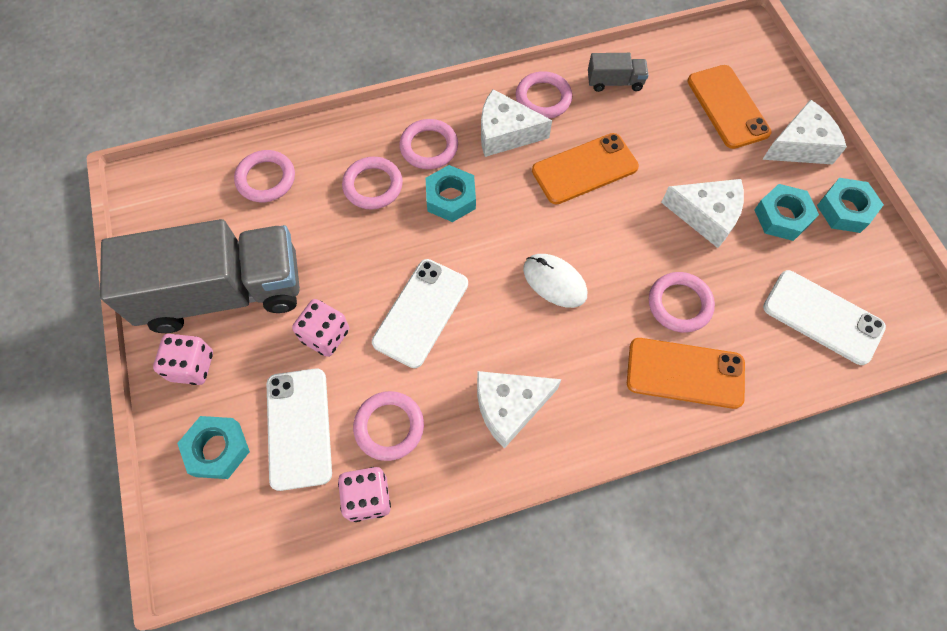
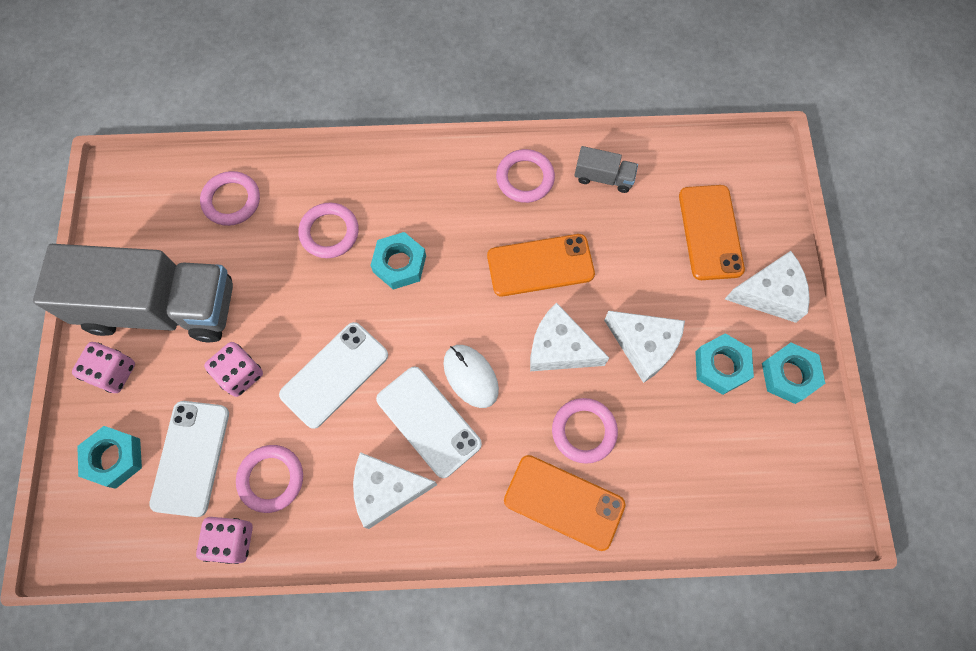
camera: 15 degrees right, 5 degrees up
(429, 147) = (395, 204): pink ring -> none
(505, 133) = (475, 208): white cheese -> white cheese (559, 348)
(822, 317) = (721, 482): white phone -> white phone (428, 421)

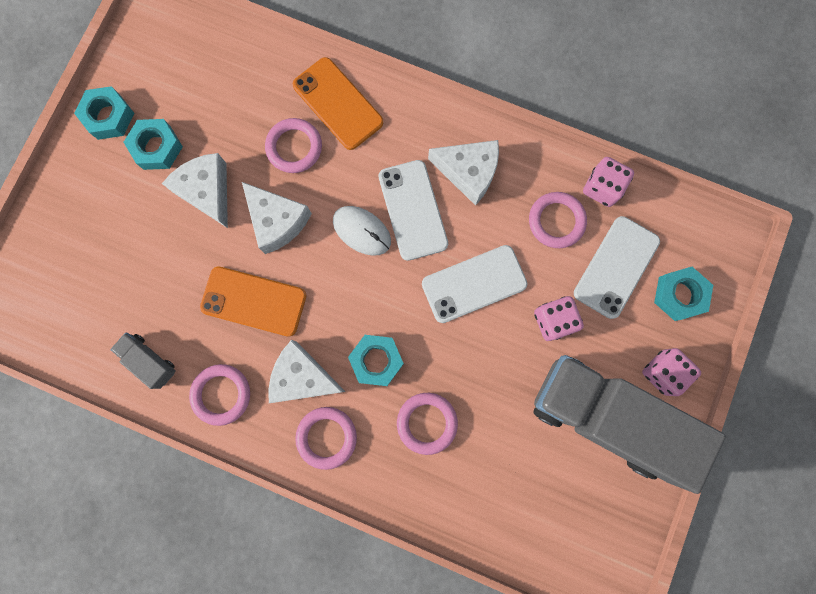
camera: 155 degrees left, 10 degrees up
(231, 200) = (507, 502): pink ring -> pink ring (326, 437)
(470, 376) = (362, 231): white mouse -> white mouse turned 45 degrees counterclockwise
(710, 232) = (90, 263): orange phone -> none
(769, 294) = (77, 187): white cheese -> white cheese (303, 377)

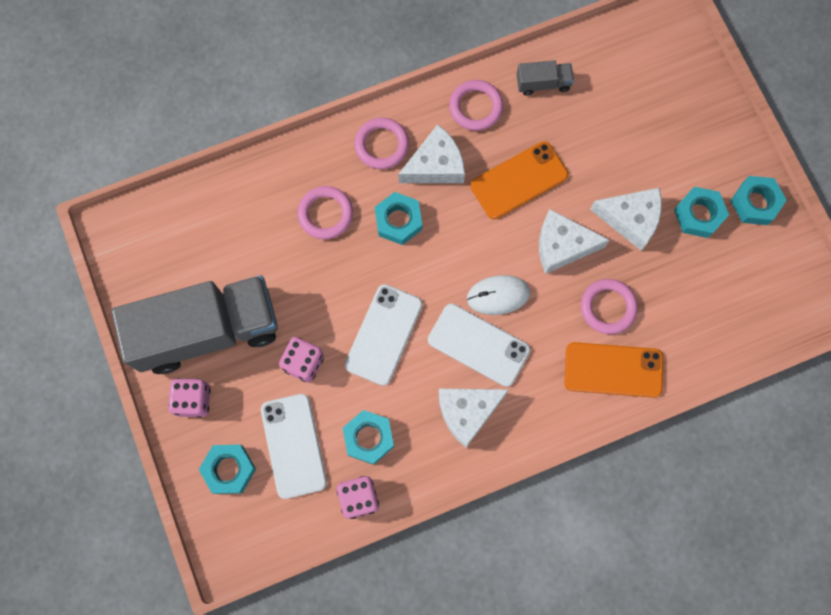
camera: 135 degrees right, 5 degrees down
(556, 221) = (369, 438): pink ring -> turquoise nut

